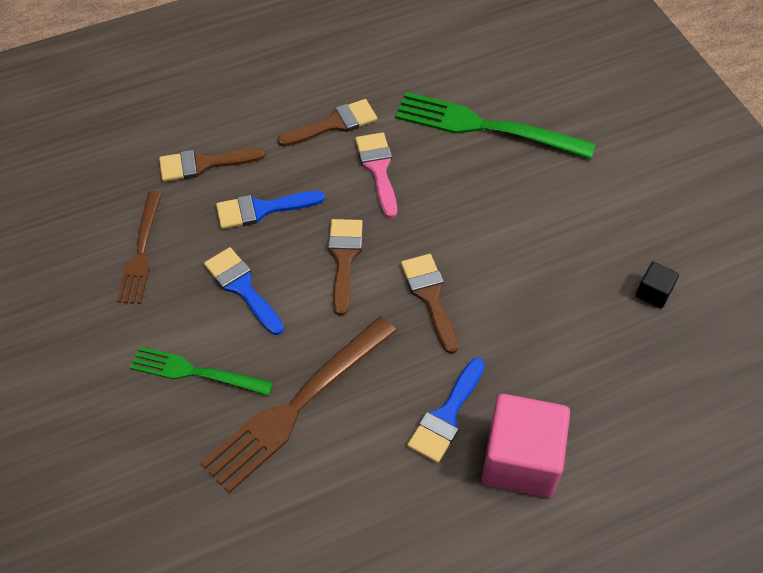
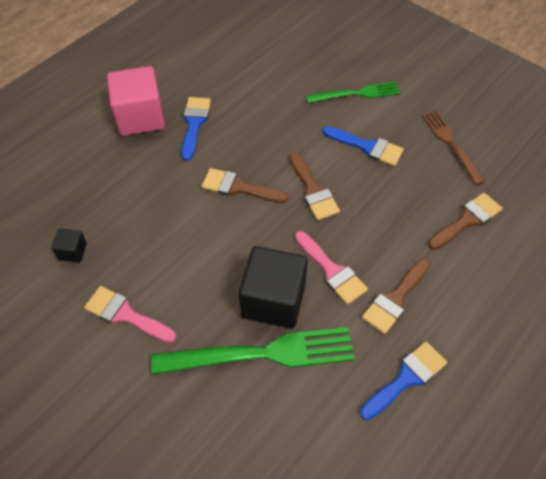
camera: 155 degrees right, 0 degrees up
(262, 209) = (396, 203): blue brush -> blue brush (406, 378)
(296, 406) = (286, 98): brown fork -> none
(430, 296) = (238, 187): brown brush -> brown brush turned 150 degrees clockwise
(452, 165) = (273, 300): none -> black cube
(607, 205) = (125, 315): none -> pink brush

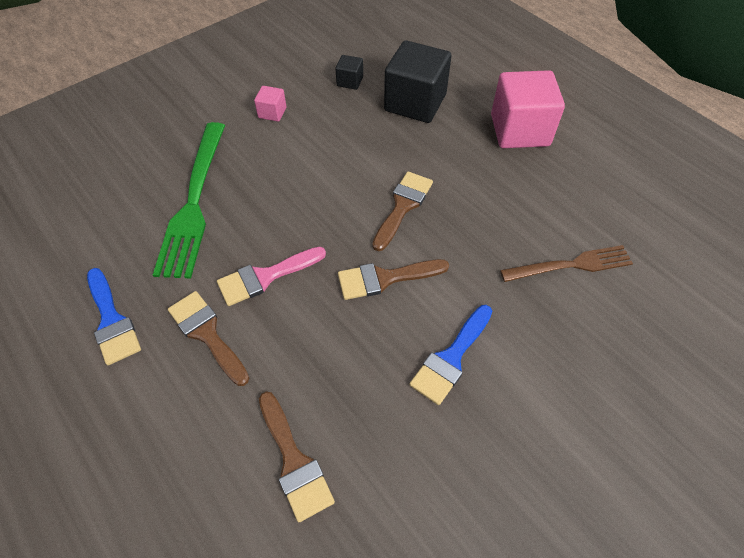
camera: 100 degrees right, 0 degrees up
(125, 315) = (272, 113): pink brush -> pink cube
(194, 123) = (507, 175): blue brush -> none
(273, 300) = (247, 219): black cube -> black cube (415, 103)
(357, 93) = (562, 369): green fork -> none
(450, 144) = (445, 486): brown fork -> brown fork (571, 265)

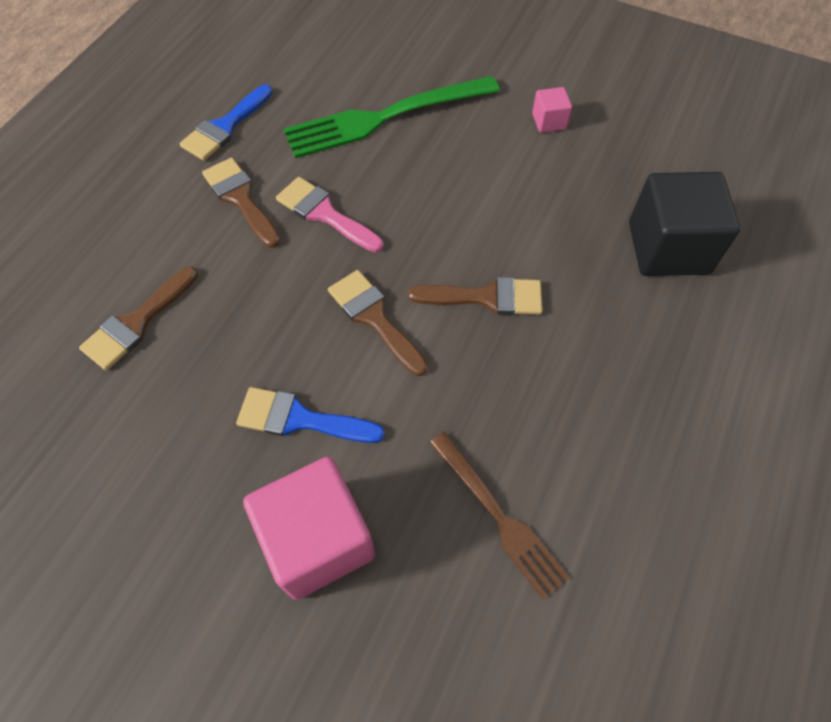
camera: 65 degrees right, 5 degrees up
(207, 334) = (240, 199): brown brush -> brown brush turned 60 degrees counterclockwise
(350, 81) = (654, 168): black cube -> none
(519, 130) = (705, 385): pink cube -> pink cube (318, 539)

